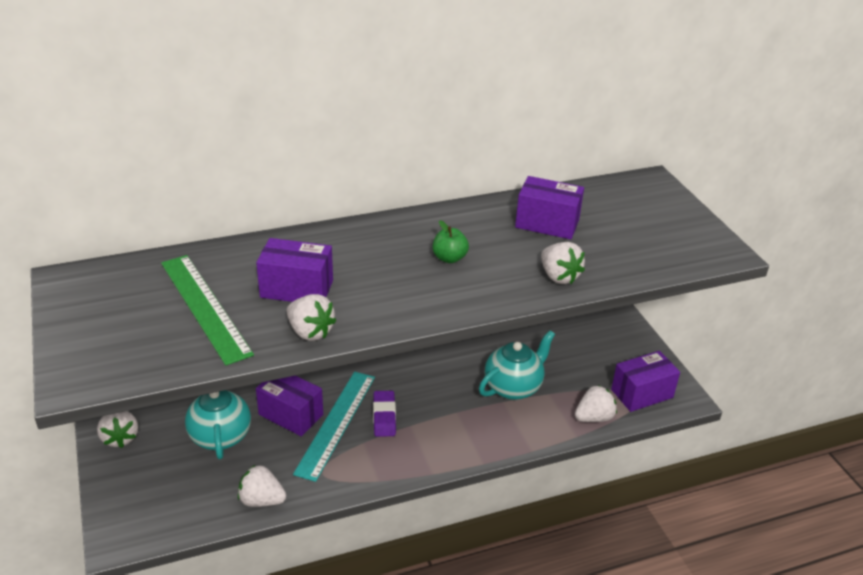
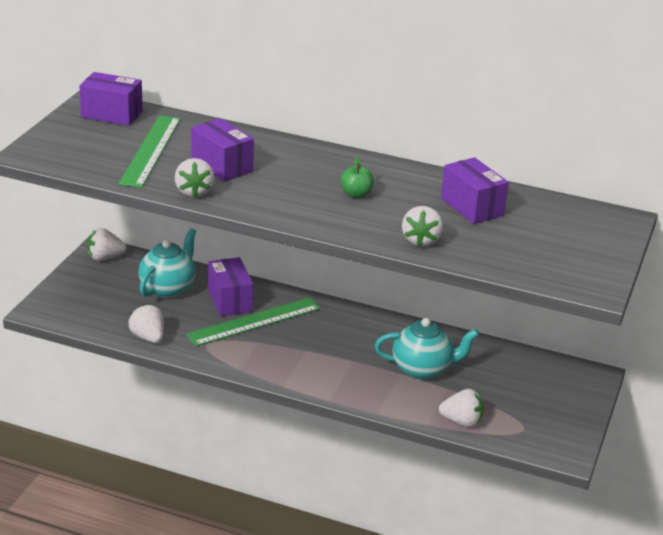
camera: 40 degrees right, 5 degrees down
(120, 438) = (105, 258): white strawberry -> white strawberry turned 60 degrees clockwise
(336, 423) = (254, 321): turquoise ruler -> green ruler
(384, 416) = (294, 335): purple eraser -> none
(642, 393) = (530, 429): purple box -> purple box (112, 114)

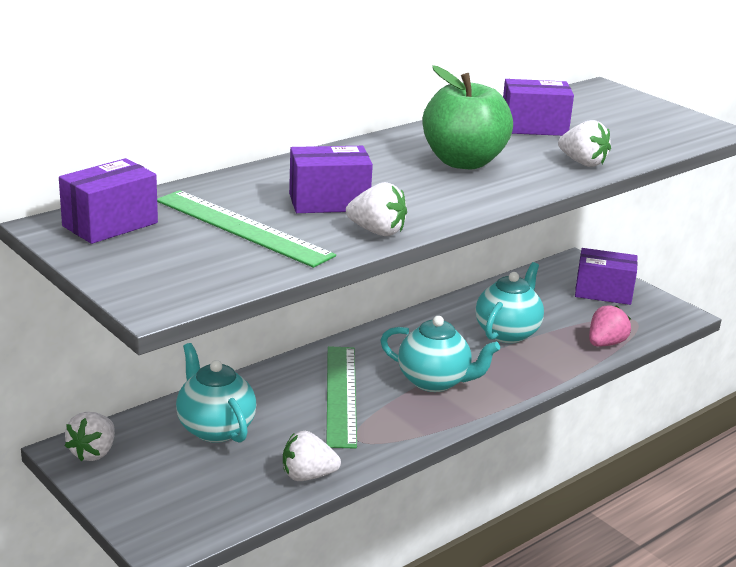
camera: 60 degrees left, 5 degrees down
(230, 300) = (284, 396): purple box -> purple box (603, 292)
(312, 355) = (435, 381): none -> turquoise teapot
(356, 194) = (463, 162): green apple -> green apple, size x2.22
(462, 422) = (605, 343): white strawberry -> pink strawberry

